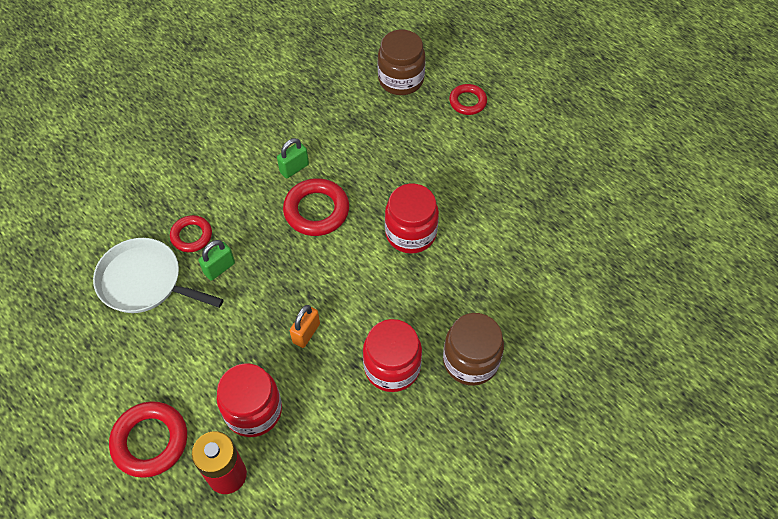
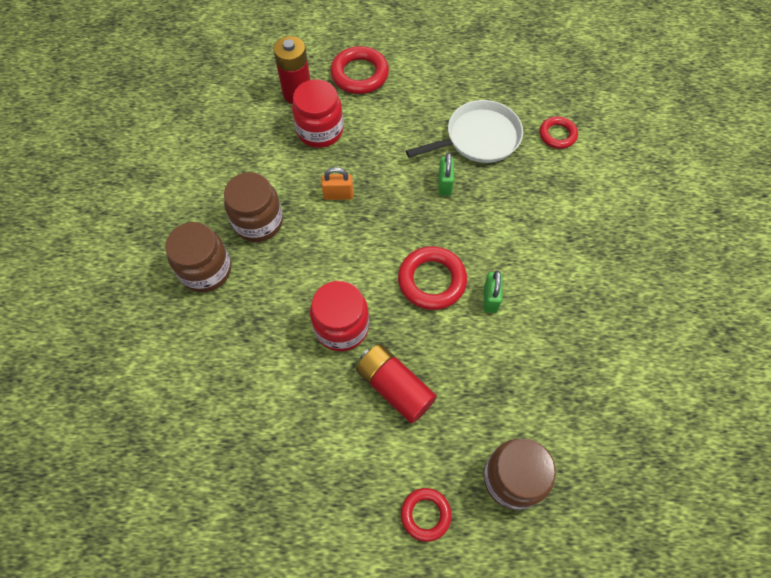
camera: 135 degrees right, 5 degrees up
(191, 236) = (491, 187): red ring -> red ring (557, 135)
(306, 333) = (338, 195): orange padlock -> orange padlock turned 75 degrees counterclockwise
(392, 367) = (258, 222): red jar -> brown jar
(415, 171) = (394, 387): none -> red battery

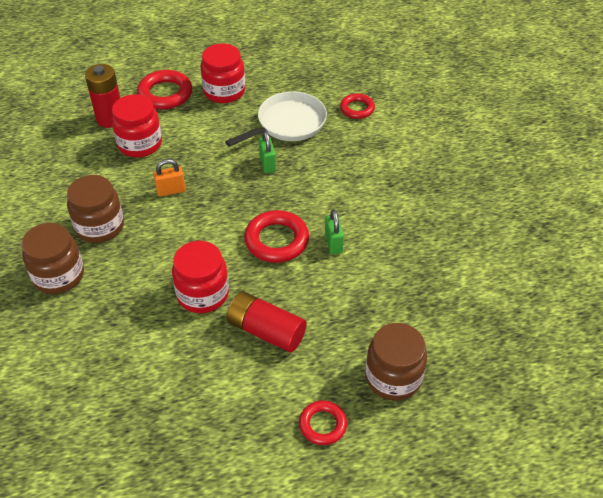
camera: 15 degrees left, 15 degrees down
(421, 83) = (224, 91): none -> red jar

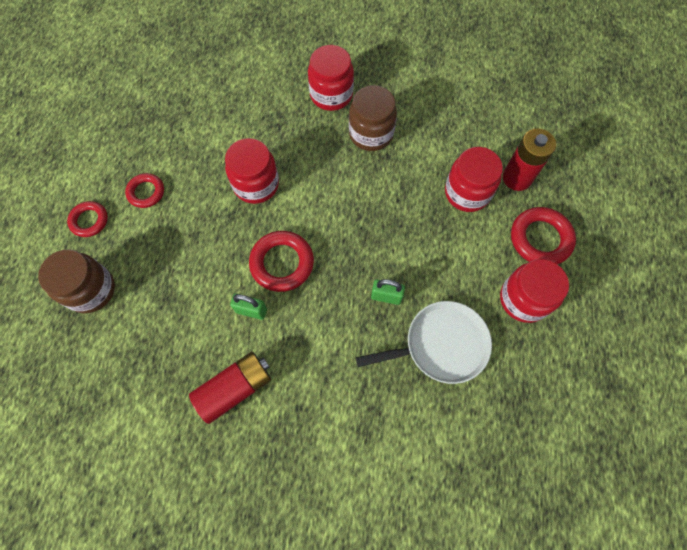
camera: 115 degrees right, 20 degrees up
(58, 275) = (331, 95): brown jar -> red jar
(171, 191) = (389, 199): orange padlock -> none
(266, 331) = (193, 216): red battery -> red battery (235, 388)
(288, 123) = (441, 345): white pan -> white pan turned 90 degrees counterclockwise
(357, 109) = (436, 436): red ring -> red ring (146, 192)

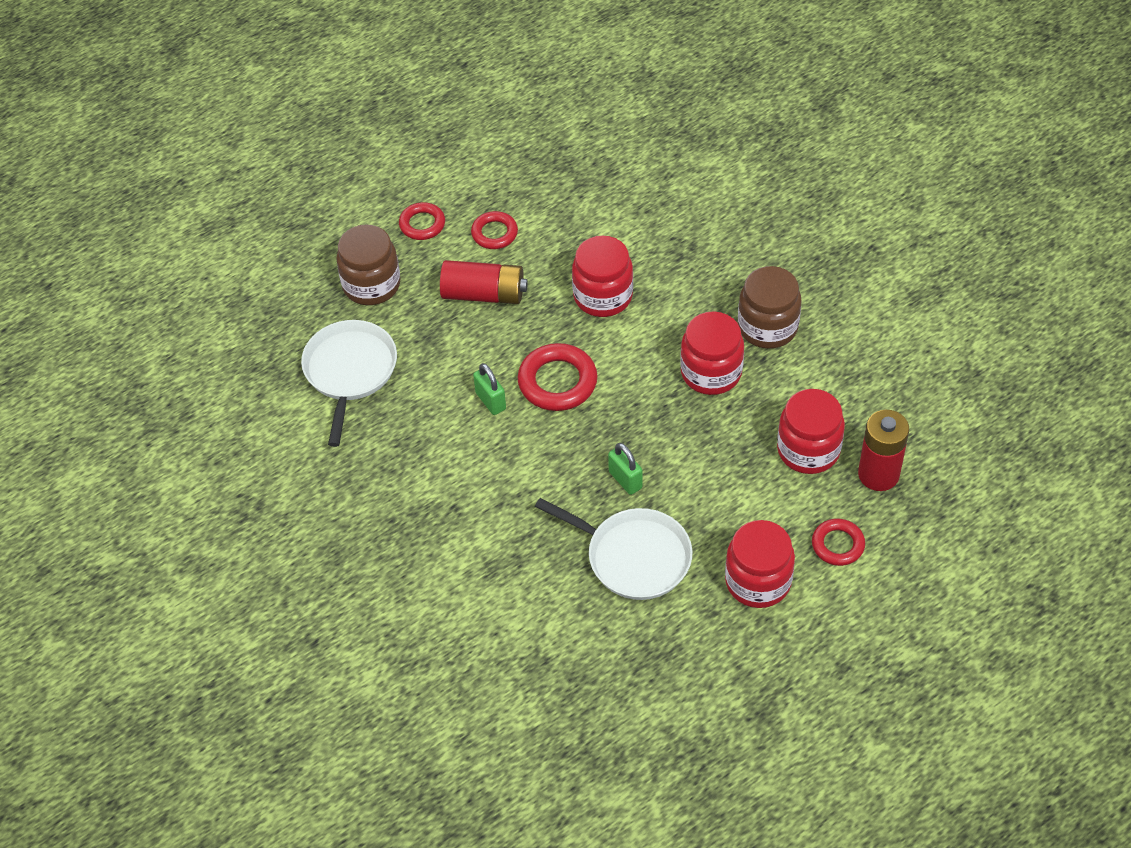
camera: 45 degrees right, 15 degrees down
(133, 366) = (350, 371): none -> white pan
(235, 388) = (416, 451): red battery -> red battery (484, 294)
(331, 95) = (766, 262): red jar -> red jar (711, 372)
(540, 239) = (838, 545): red ring -> red ring, size x0.62

